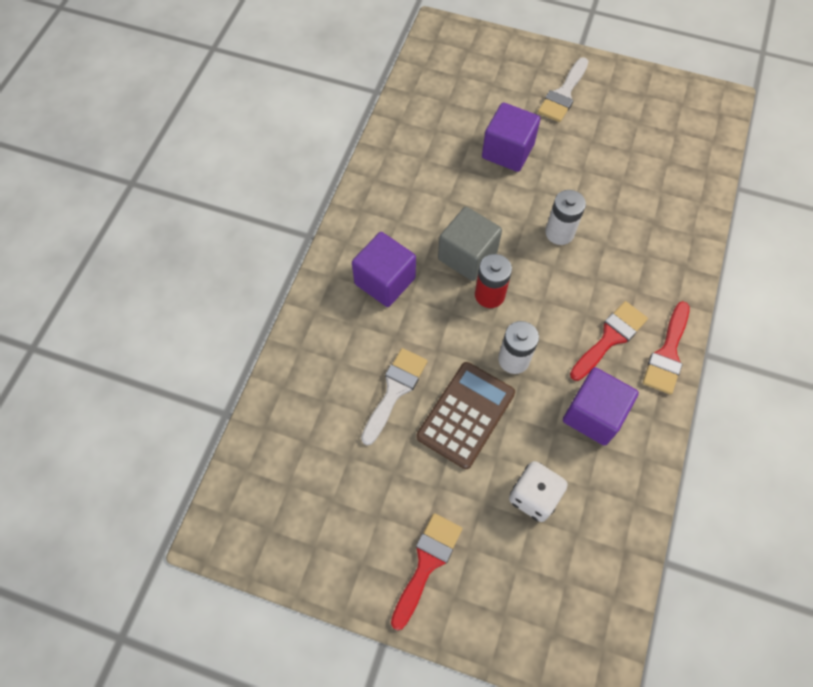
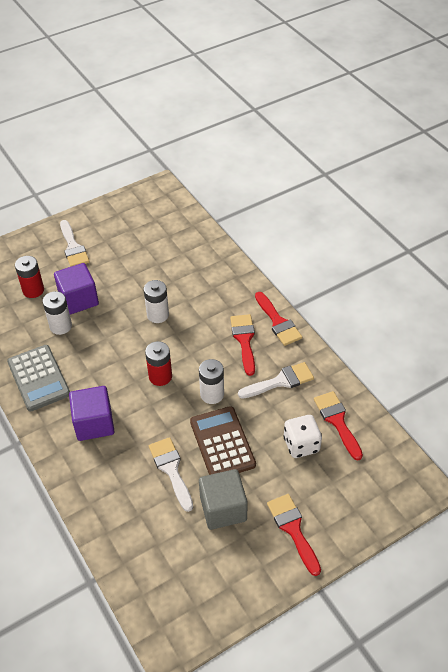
camera: 50 degrees left, 15 degrees down
(390, 194) = (39, 378): none -> grey calculator
(463, 162) = (60, 326): none -> white battery
(467, 256) = (124, 369): grey cube -> grey cube (223, 509)
(480, 106) = (33, 290): none -> red battery
(593, 415) = (280, 381): purple cube -> white brush
(598, 513) = (337, 421): none -> red brush

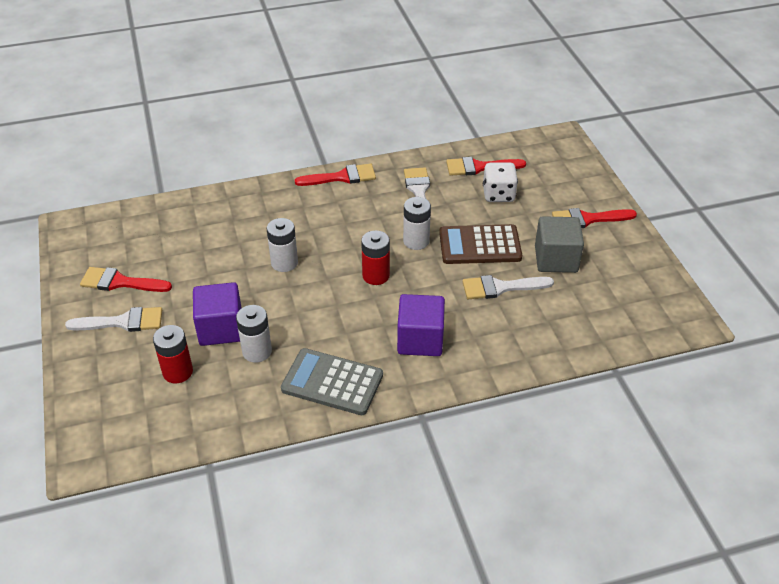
camera: 75 degrees left, 5 degrees down
(39, 378) = (332, 382): grey calculator -> grey calculator turned 150 degrees counterclockwise
(244, 340) = (354, 205): red brush -> red brush (120, 282)

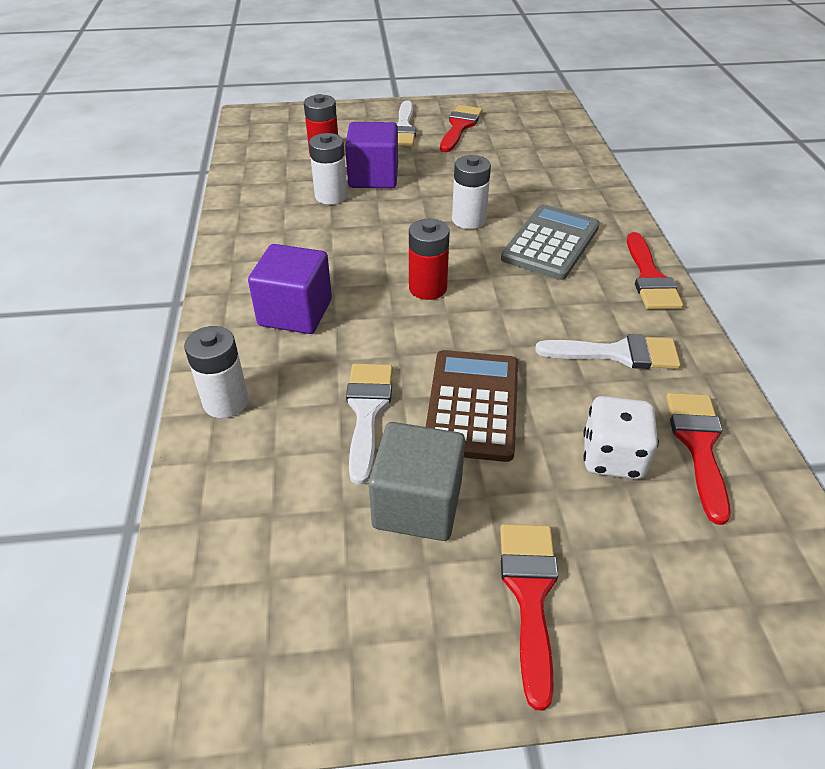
camera: 100 degrees right, 0 degrees up
(332, 382) = (262, 239): grey calculator -> grey calculator (550, 243)
(416, 241) = (493, 334): white battery -> white battery (226, 402)

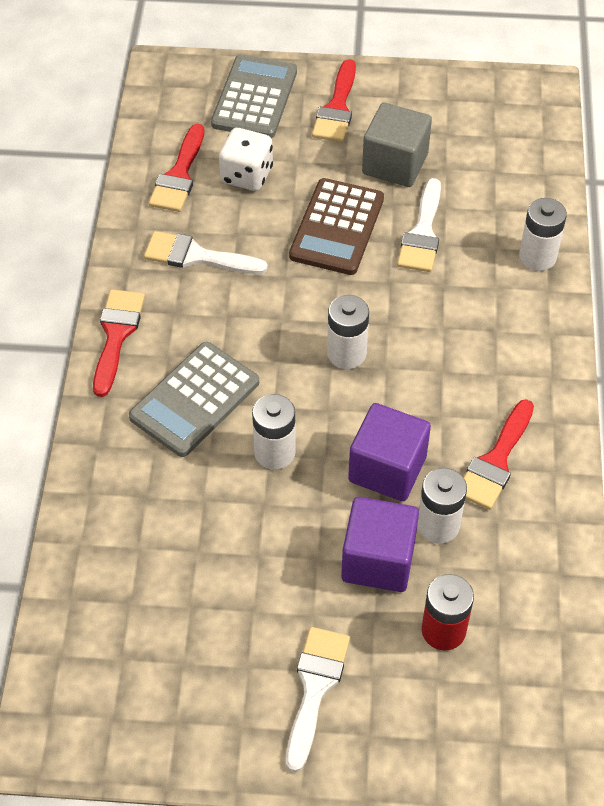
camera: 170 degrees left, 10 degrees up
(295, 312) = (481, 341): purple cube -> purple cube (387, 469)
(428, 288) = (346, 353): red battery -> white battery
(460, 126) = (223, 679): red brush -> red brush (495, 461)
(668, 594) = (254, 98): none -> grey calculator

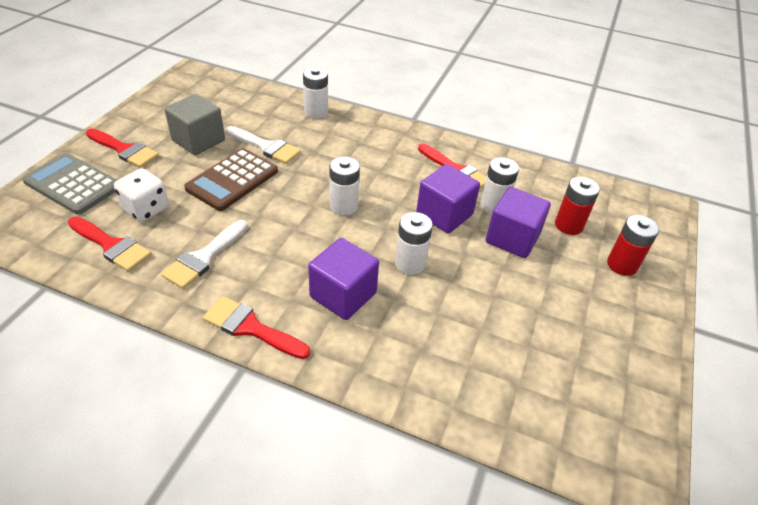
camera: 75 degrees left, 10 degrees down
(195, 400) = (343, 295): grey calculator -> purple cube
(315, 688) = (604, 295): white brush -> none
(337, 227) = (232, 180): brown calculator -> brown calculator turned 90 degrees clockwise
(388, 709) = (622, 265): none -> red battery

